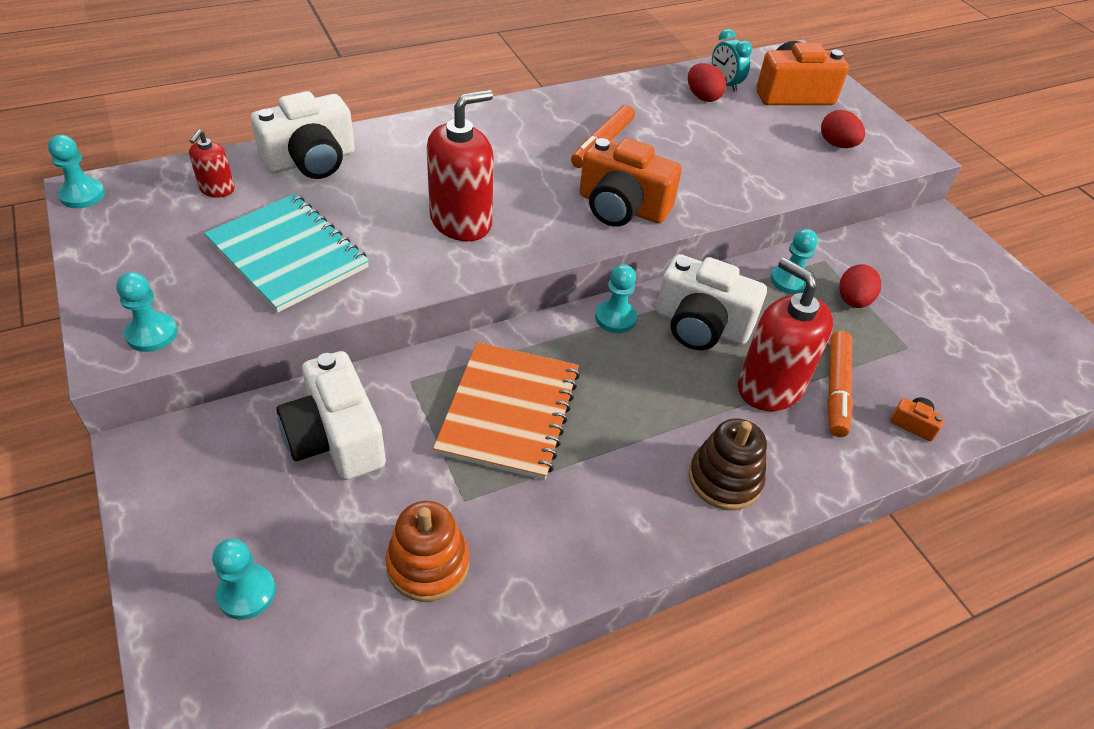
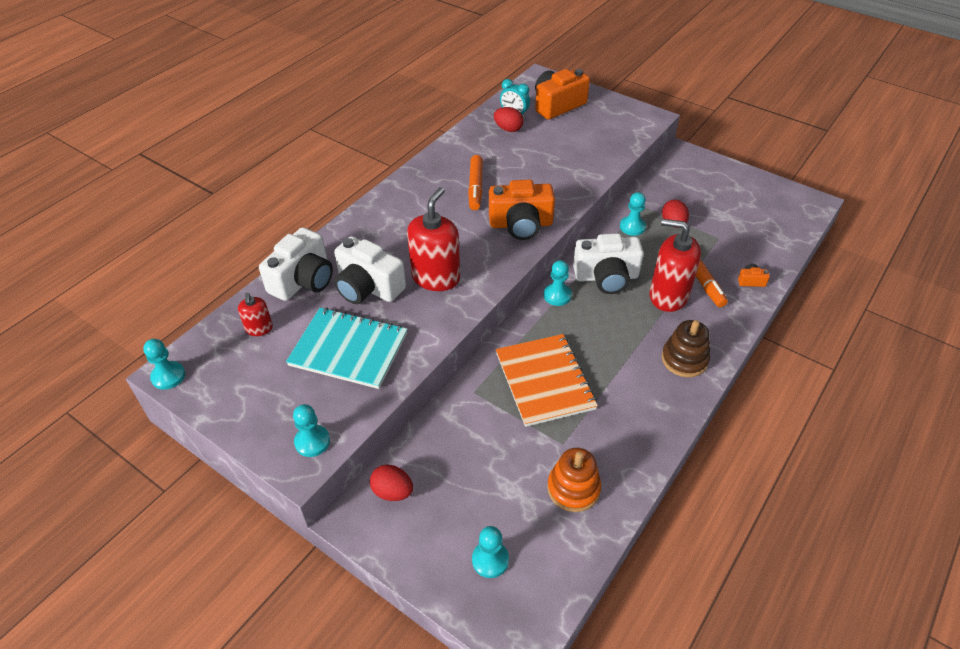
camera: 25 degrees left, 0 degrees up
(336, 438) = (461, 448): white camera -> white camera (368, 287)
(837, 145) = (607, 129): red egg -> red egg (392, 492)

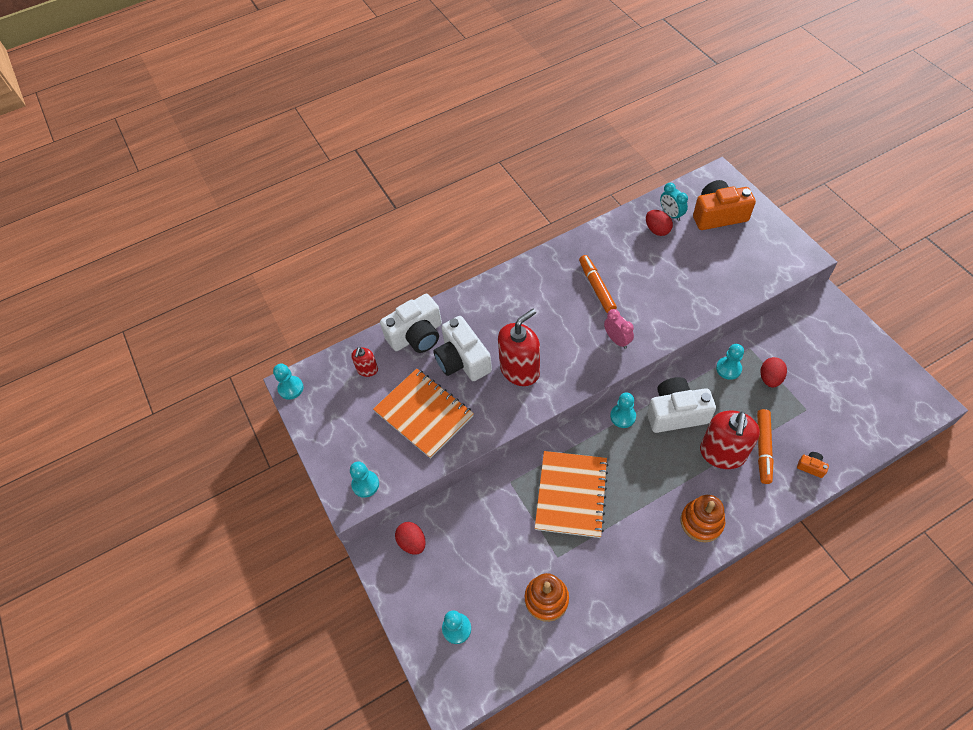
camera: 30 degrees right, 10 degrees up
(349, 349) = (424, 414): turquoise notebook -> orange notebook
(475, 187) = (596, 287): orange marker -> orange marker turned 135 degrees clockwise
(521, 224) = (617, 340): orange camera -> pink clock
(606, 277) = (676, 413): white camera -> white camera turned 150 degrees clockwise
(668, 296) = (722, 453): red soap dispenser -> red soap dispenser turned 120 degrees counterclockwise
(684, 359) = (701, 522): brown stacking toy -> orange stacking toy

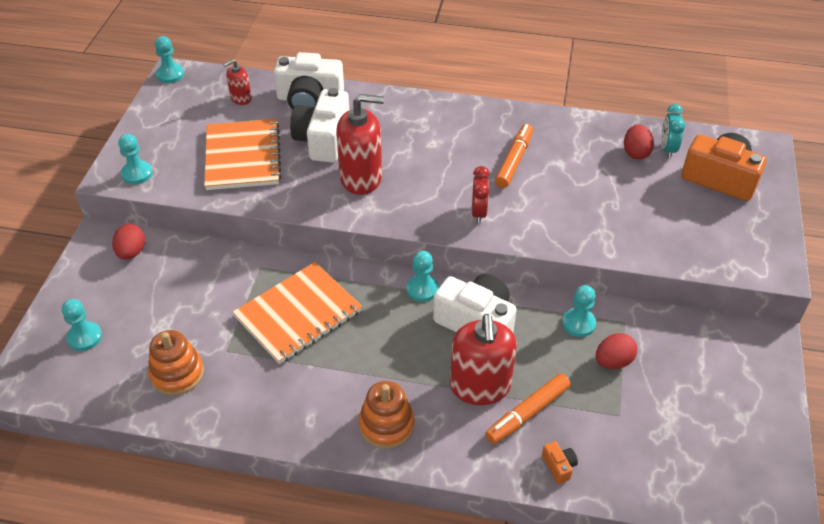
camera: 35 degrees right, 10 degrees down
(617, 340) = (479, 213): pink clock -> red clock
(722, 453) = (480, 386): red soap dispenser -> red soap dispenser turned 60 degrees counterclockwise

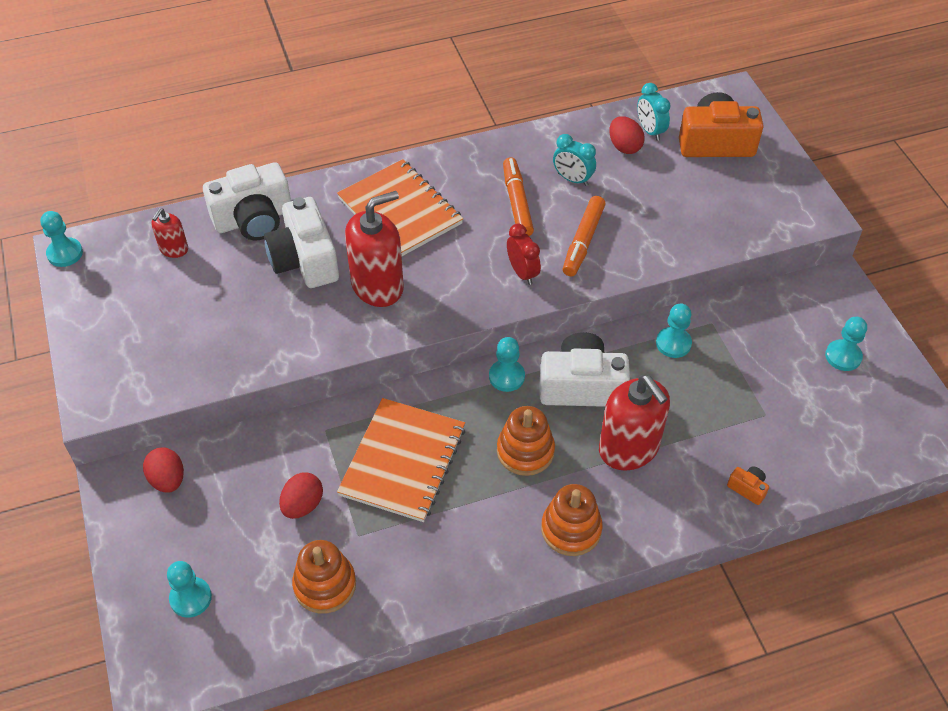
camera: 30 degrees left, 5 degrees up
(137, 174) = (122, 388): turquoise pawn -> turquoise pawn (843, 356)
(242, 156) = (230, 316): orange notebook -> orange notebook (400, 211)
(395, 350) = (525, 451): none -> orange stacking toy
(527, 413) = (688, 453): orange marker -> orange marker (583, 241)
(573, 161) = (572, 179): none -> turquoise clock
(613, 361) = (727, 366): red egg -> red egg (303, 505)

